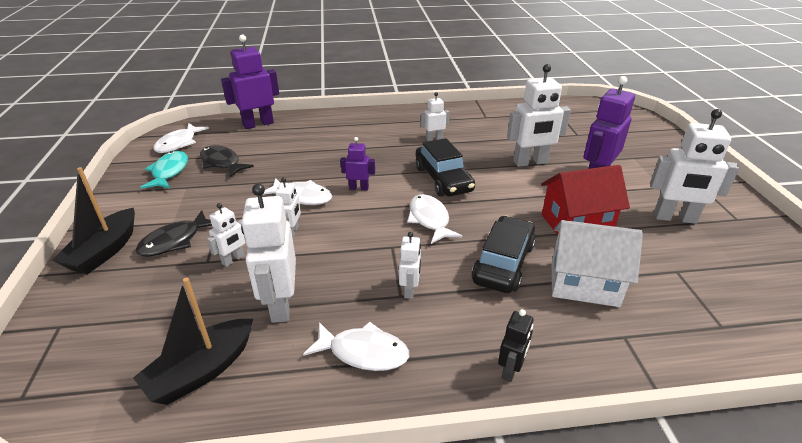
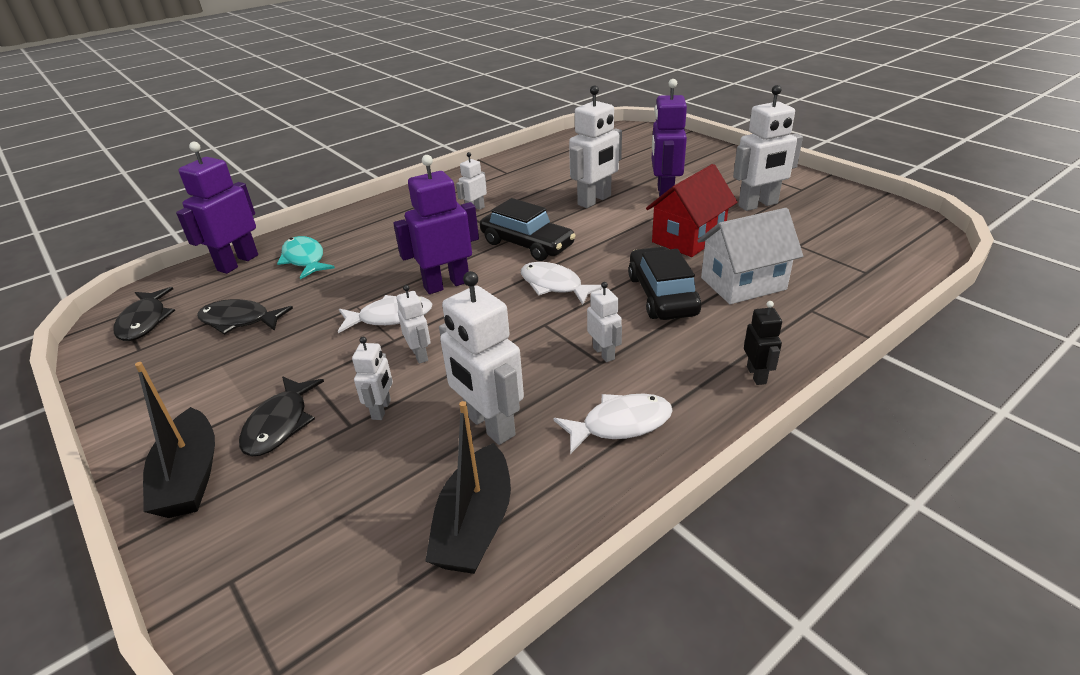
camera: 30 degrees left, 0 degrees up
(169, 172) = (172, 357): turquoise fish -> turquoise fish (304, 259)
(179, 143) = (145, 321): white fish -> black fish
(359, 188) = (446, 284): purple robot -> purple robot, size x1.89

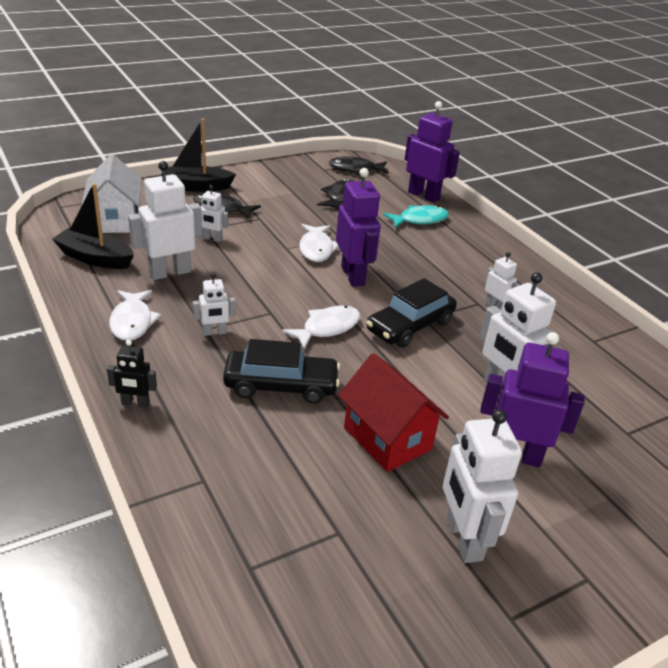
camera: 95 degrees right, 0 degrees up
(420, 355) = (262, 256): white robot -> none
(743, 283) = (275, 448): white house -> white house (115, 220)

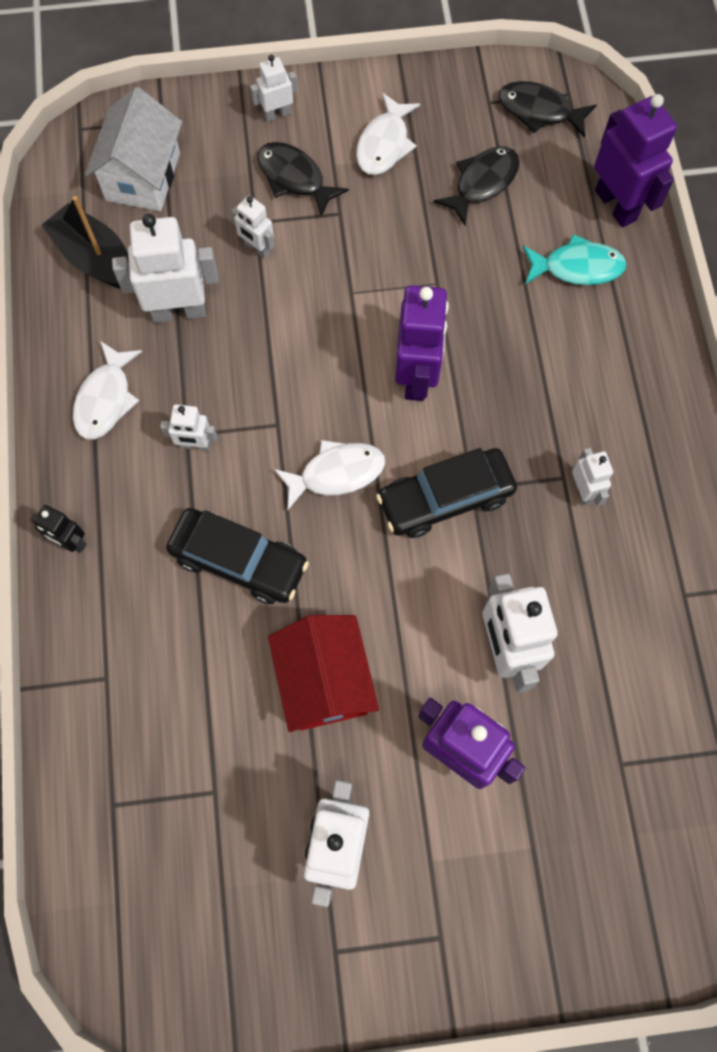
camera: 25 degrees right, 35 degrees up
(196, 187) = (277, 114): black boat -> white robot
(316, 249) = (391, 304): white fish -> white fish (384, 144)

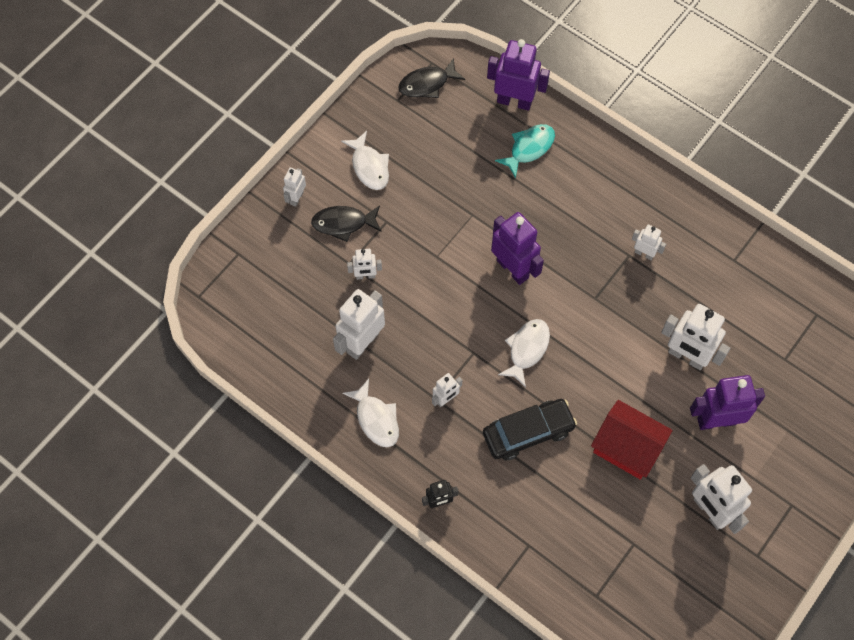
camera: 45 degrees left, 5 degrees down
(95, 258) = (288, 355): black boat -> none
(143, 177) = (263, 292): white house -> none
(445, 498) = (588, 314): black car -> none
(482, 183) = (439, 145): black fish -> none

